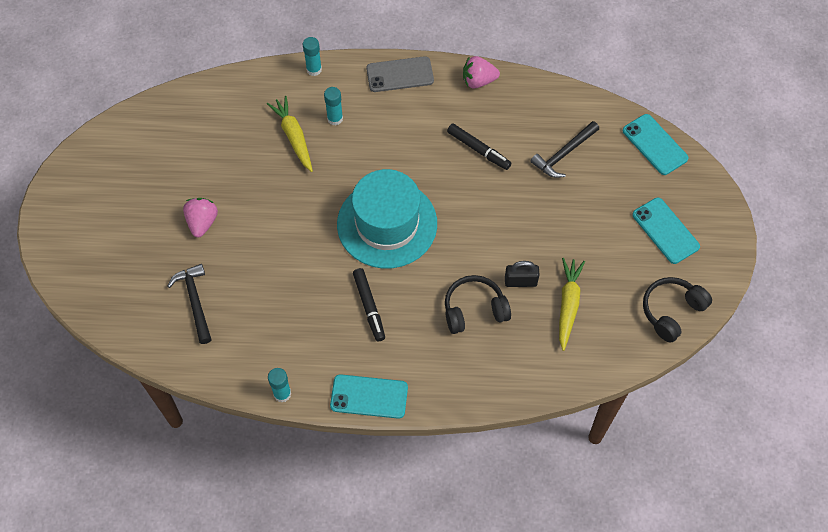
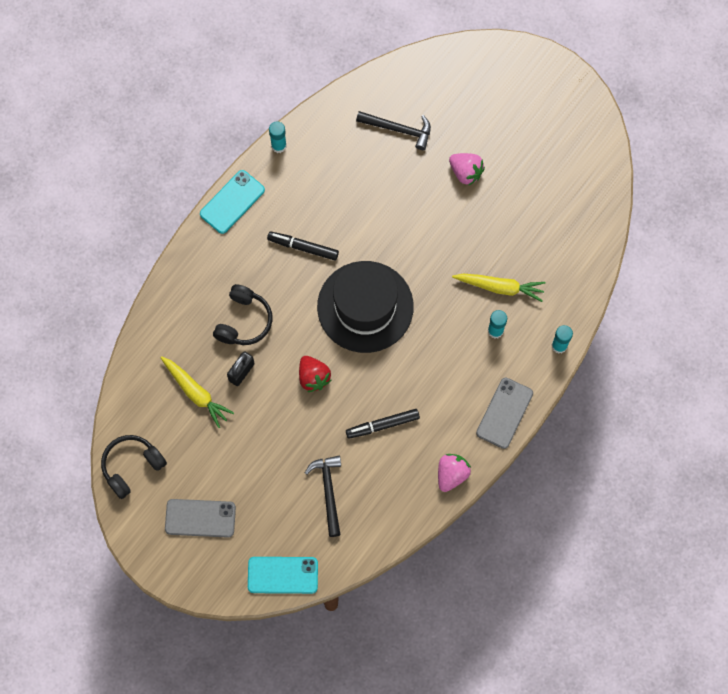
camera: 125 degrees right, 10 degrees up
(387, 224) = (365, 307): turquoise hat -> black hat
(480, 223) = (313, 377): none -> red strawberry
(665, 231) = (200, 518): turquoise phone -> grey phone
(671, 311) = (132, 466): black headphones -> black headphones turned 120 degrees counterclockwise

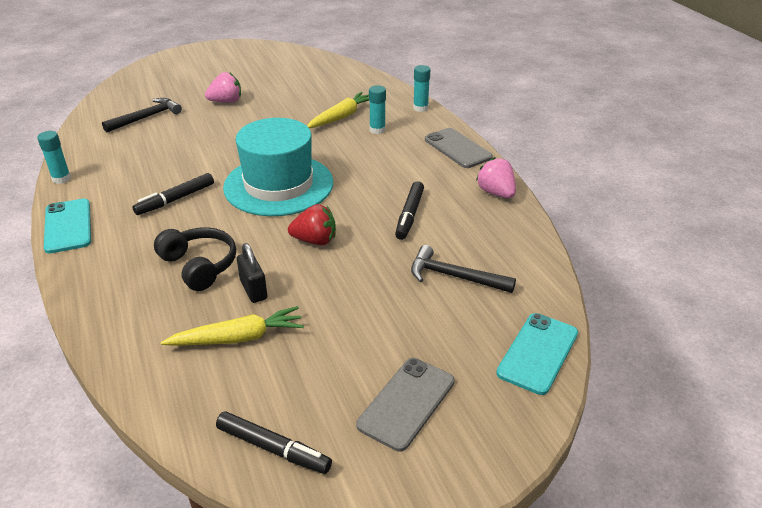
camera: 60 degrees left, 35 degrees down
(132, 466) = (273, 448): black headphones -> black marker
(365, 307) = (278, 185): black hat -> turquoise hat

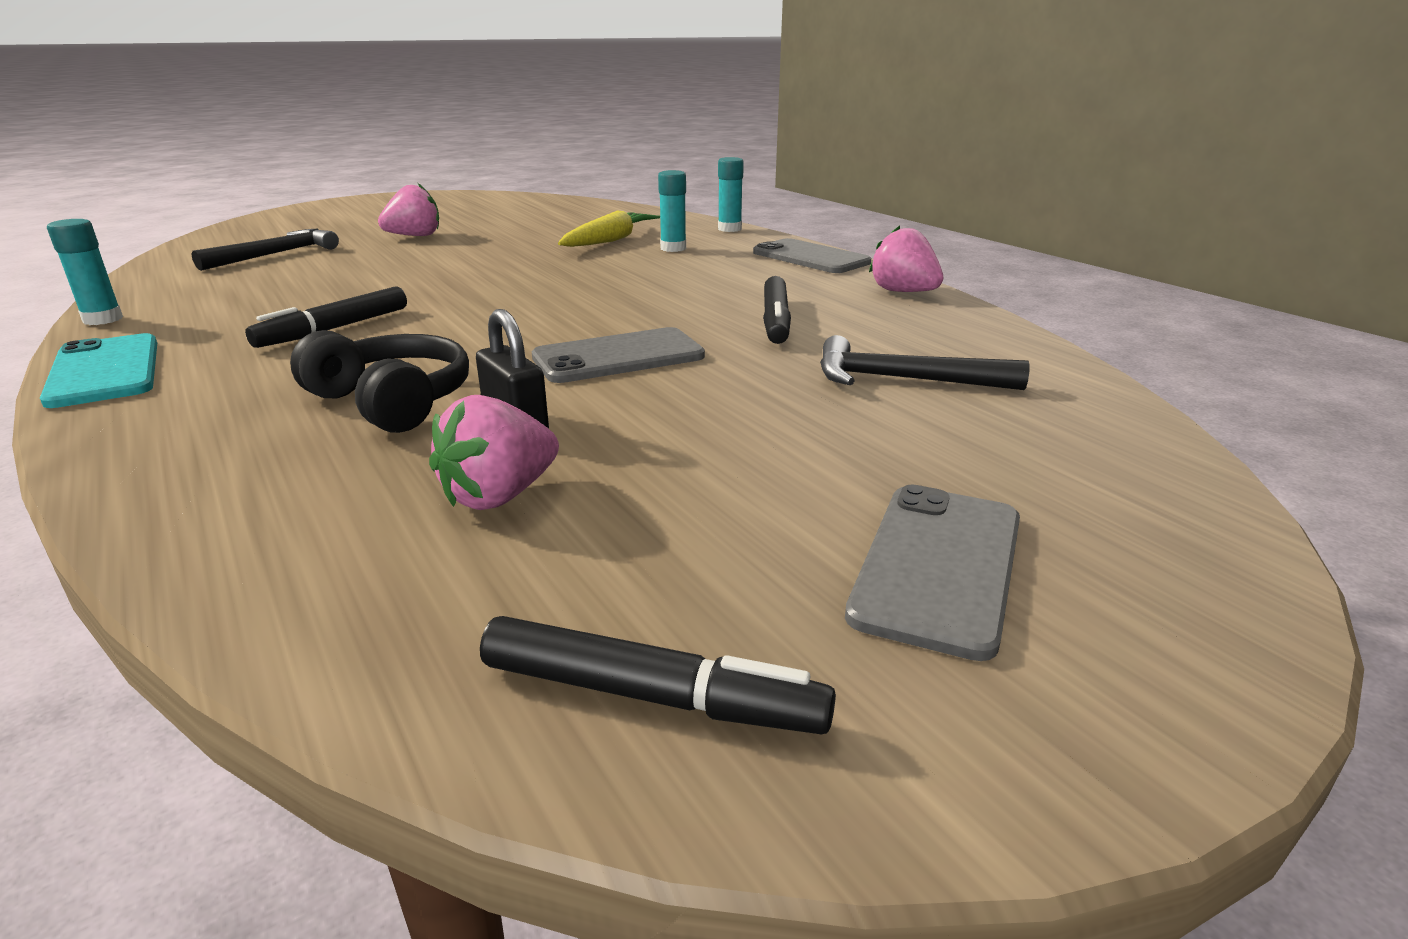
camera: 10 degrees left, 10 degrees down
(238, 338) = (499, 496): yellow carrot -> pink strawberry
(278, 185) = (527, 304): turquoise hat -> none
(315, 241) = (618, 357): red strawberry -> grey phone
(538, 353) = (1144, 462): turquoise phone -> none

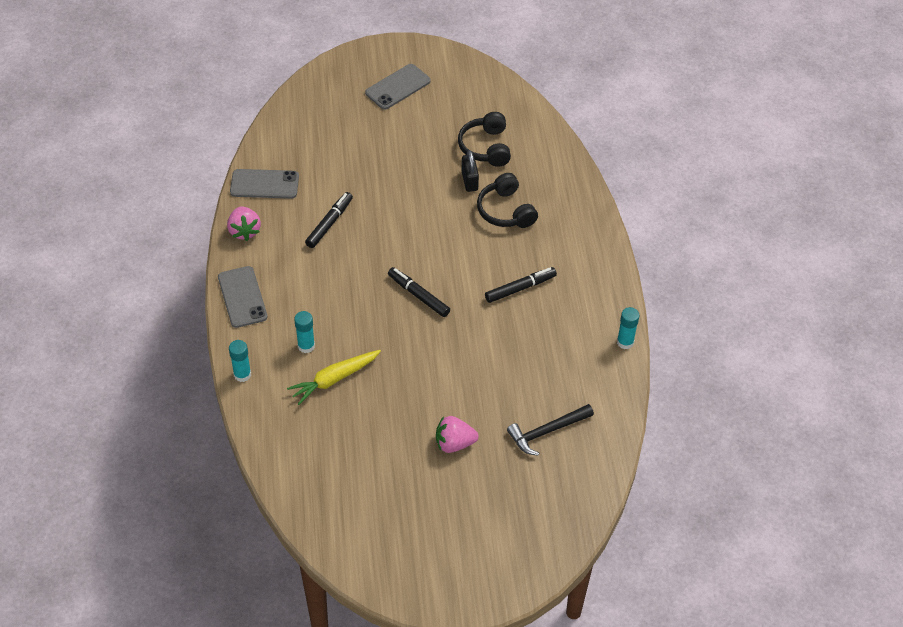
camera: 155 degrees left, 25 degrees up
(104, 371) = (610, 277): turquoise phone -> none
(499, 496) = (486, 147): pink strawberry -> black headphones
(618, 357) = (414, 215): grey phone -> grey phone (264, 184)
(651, 696) = (477, 81): black marker -> black marker (418, 295)
(902, 379) = (326, 160): black hammer -> none

